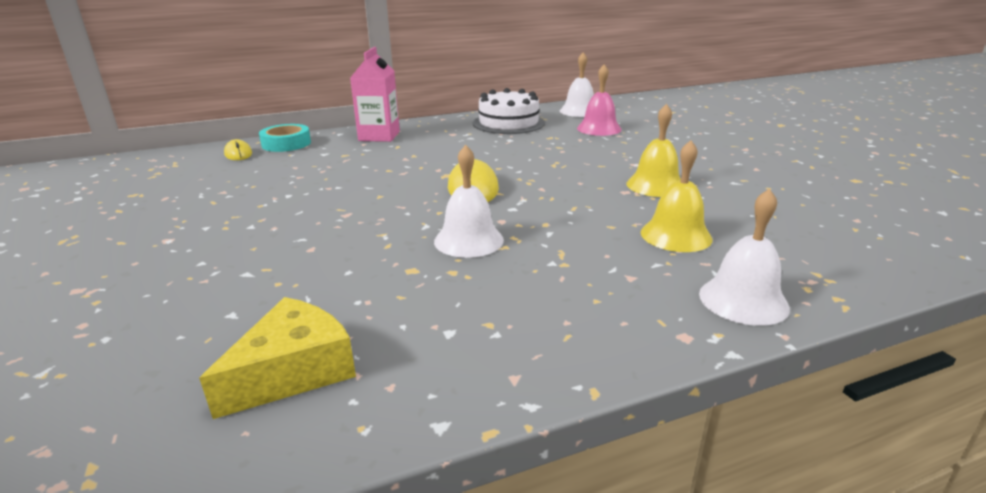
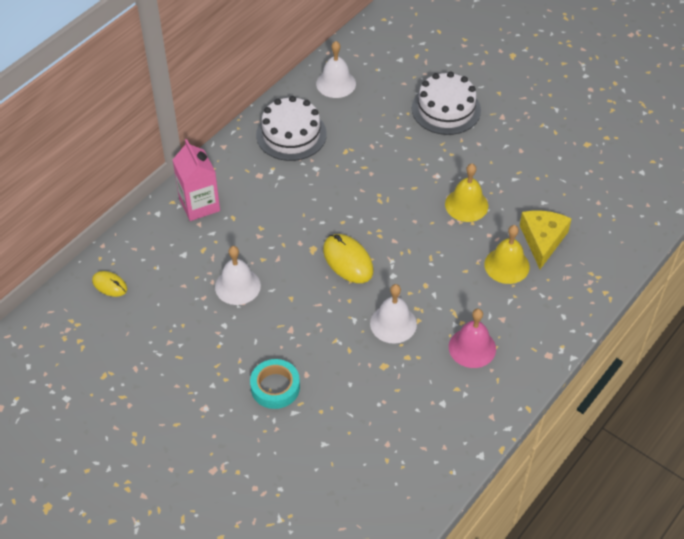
camera: 30 degrees left, 25 degrees up
(286, 144) = (131, 251): turquoise tape -> turquoise tape (275, 387)
(293, 371) = (395, 460): yellow cheese -> yellow cheese (542, 240)
(599, 129) = (375, 118): pink bell -> pink bell (472, 347)
(680, 136) = (446, 109): none -> white cake
(743, 300) = (564, 314): white bell -> white bell (237, 286)

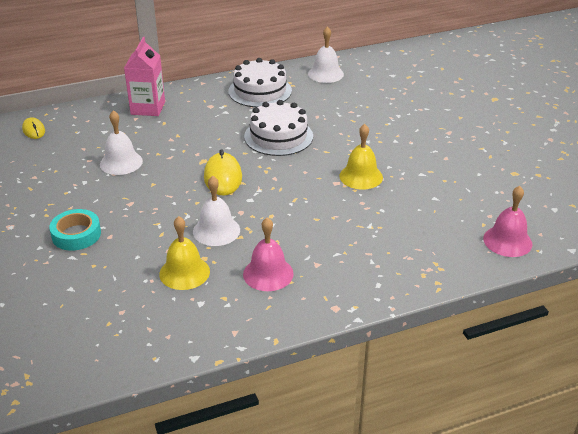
camera: 30 degrees right, 15 degrees down
(446, 109) = (402, 113): white cake -> white cake (278, 136)
(507, 265) = (358, 228): yellow bell -> yellow bell (184, 272)
(542, 240) = (409, 223): yellow cheese -> none
(629, 224) = (507, 241): none -> pink bell

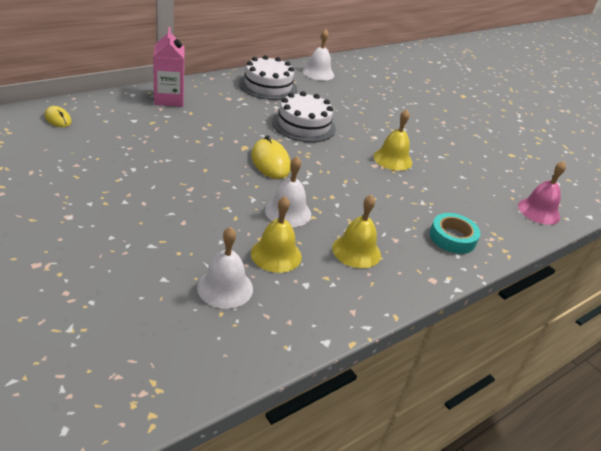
camera: 20 degrees left, 0 degrees up
(76, 234) = (147, 222): turquoise tape -> turquoise tape (452, 238)
(121, 162) = (164, 149): white bell -> white bell (225, 288)
(268, 273) = (356, 251): pink bell -> yellow bell

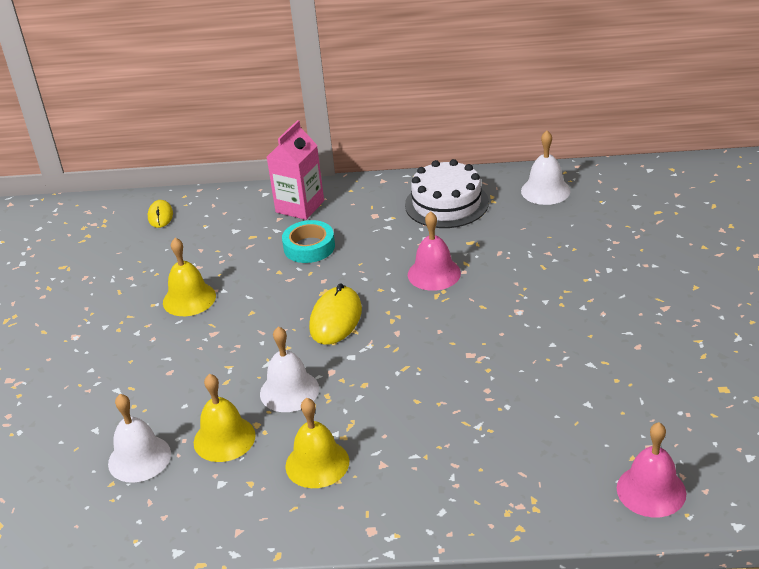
camera: 45 degrees right, 0 degrees up
(304, 125) = (434, 273): white cake -> pink bell
(392, 159) = (506, 352): yellow bell -> yellow bell (189, 299)
(452, 238) = (462, 486): turquoise tape -> turquoise tape (309, 247)

